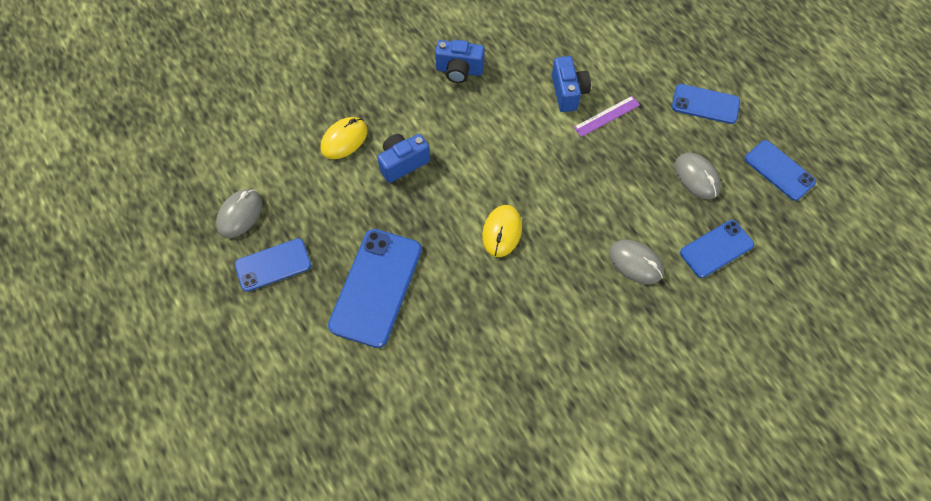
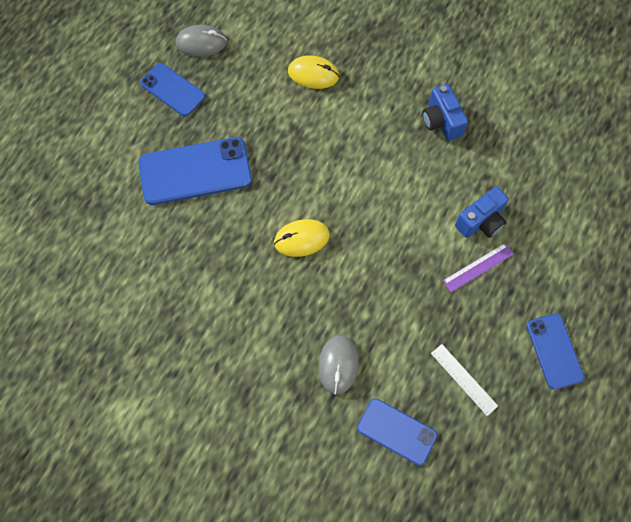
camera: 60 degrees right, 5 degrees up
(403, 163) = (319, 128): blue camera -> none
(606, 116) = (478, 267): purple ruler -> purple ruler turned 60 degrees counterclockwise
(696, 177) = (464, 379): grey mouse -> white ruler
(779, 170) = (524, 456): blue phone -> none

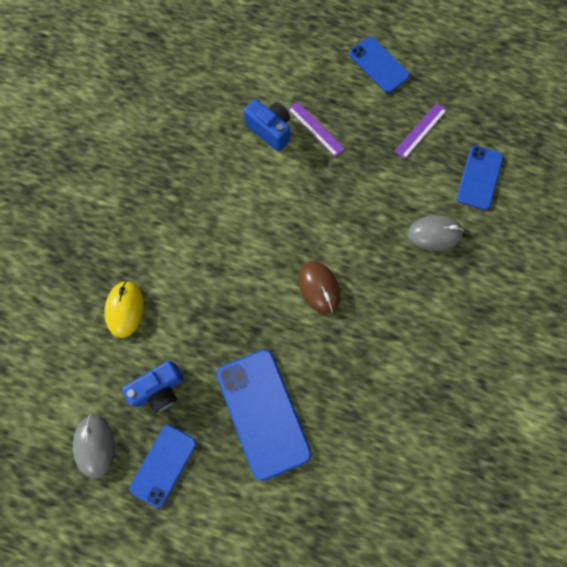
camera: 100 degrees left, 5 degrees up
(301, 239) = (319, 287): yellow mouse -> brown mouse
(441, 121) = (167, 175): blue camera -> blue camera (159, 389)
(464, 379) = (420, 130): white ruler -> purple ruler
(554, 351) = (378, 65): blue phone -> blue phone turned 75 degrees clockwise

